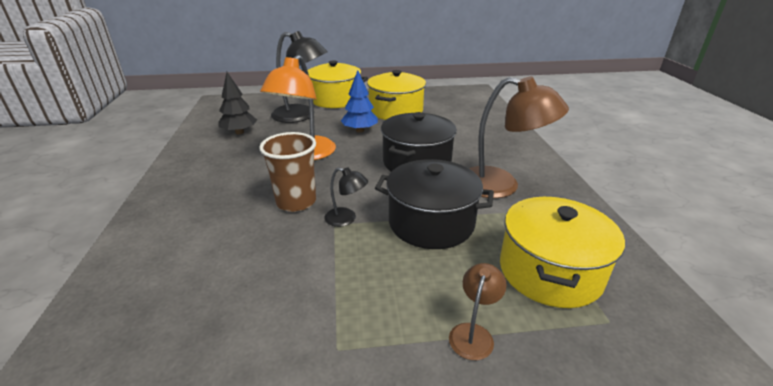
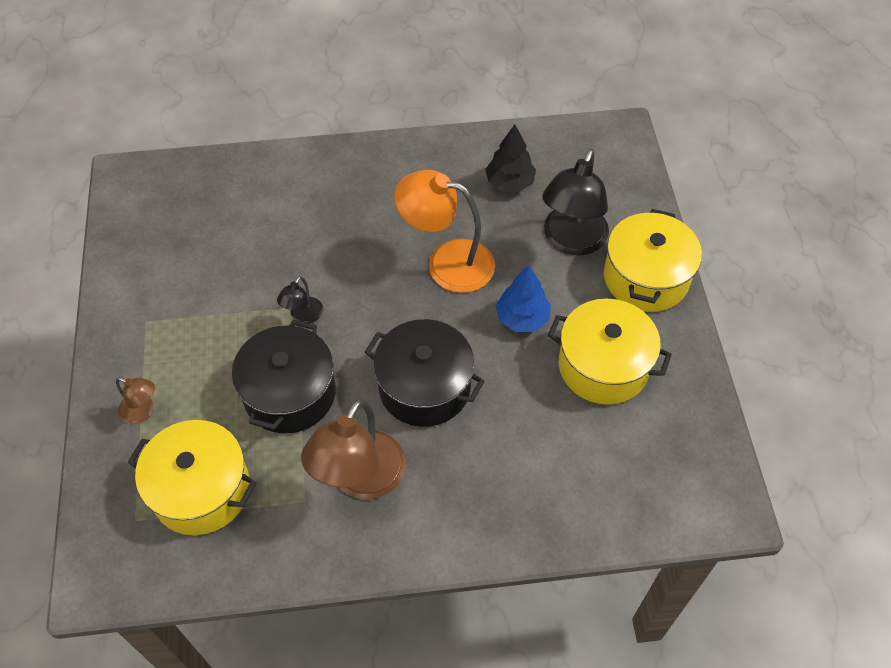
camera: 90 degrees right, 25 degrees up
(296, 202) = (338, 269): brown cup -> none

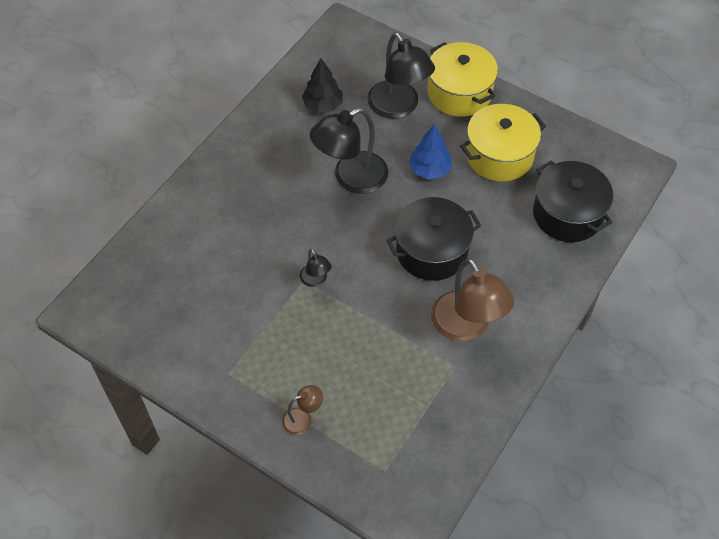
camera: 50 degrees left, 0 degrees up
(201, 490) = (396, 419): yellow pot -> none
(289, 393) = (369, 325): black pot -> black pot (567, 214)
(447, 262) = (351, 178): orange lamp -> black lamp

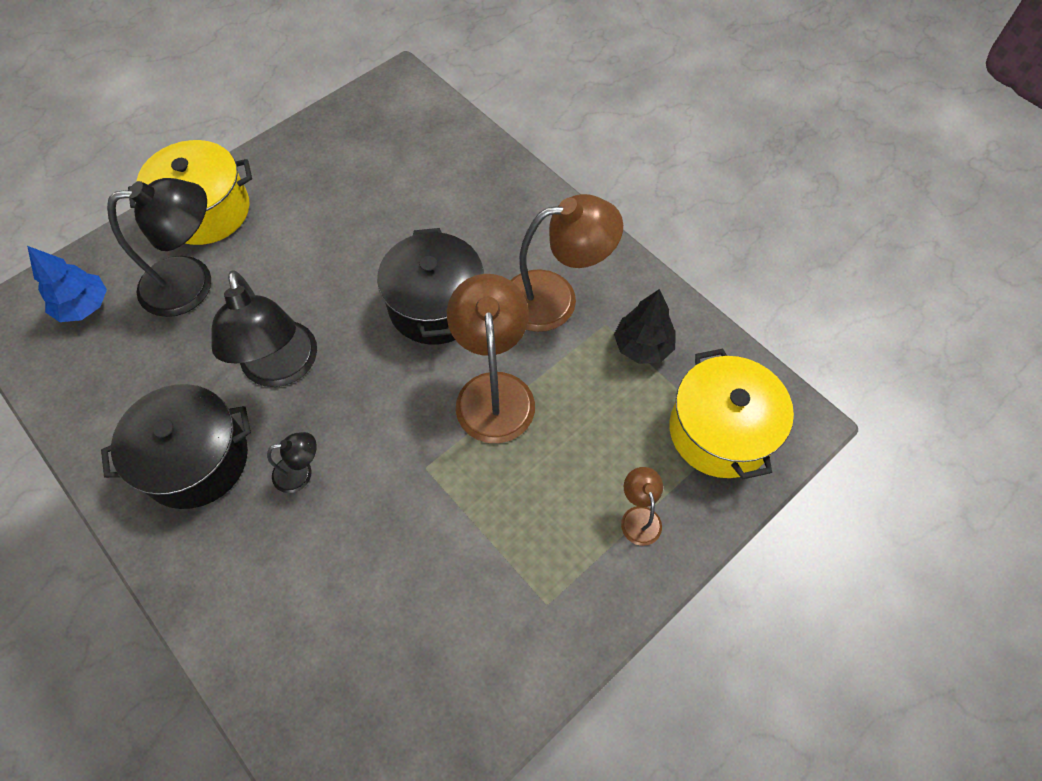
camera: 75 degrees left, 5 degrees up
(316, 280) = (431, 452): black lamp -> black lamp (301, 473)
(323, 105) = (136, 374): black tree -> black tree (642, 346)
(373, 305) = (494, 391): none -> brown lamp
(429, 170) = (311, 275): blue tree -> blue tree (84, 306)
(499, 155) = (324, 198): yellow pot -> yellow pot (720, 431)
(567, 214) = (436, 159): black pot -> black pot (196, 460)

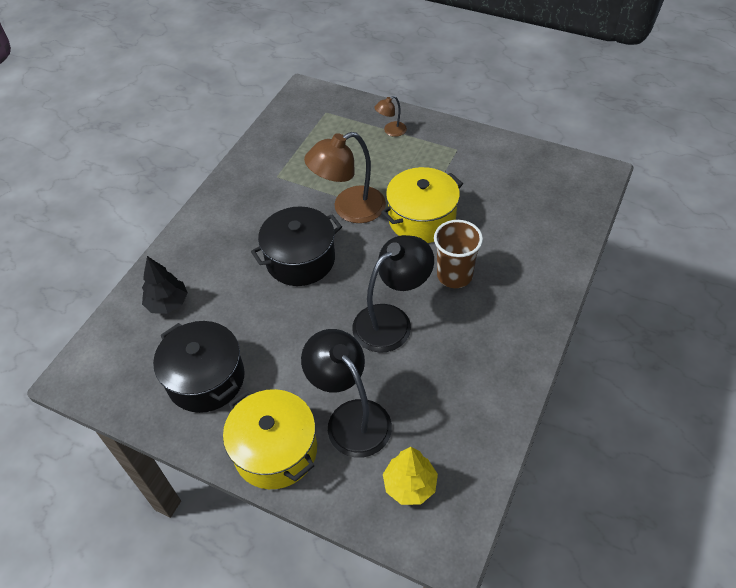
camera: 110 degrees left, 10 degrees down
(84, 306) = (410, 485): blue tree -> yellow tree
(196, 460) = (481, 334): black pot -> black pot (206, 379)
(301, 473) = (454, 275): black lamp -> brown cup
(555, 298) = (267, 204): brown lamp -> none
(642, 346) = (285, 157): black tree -> black tree (168, 303)
(720, 431) = (324, 115): yellow pot -> yellow pot (421, 219)

